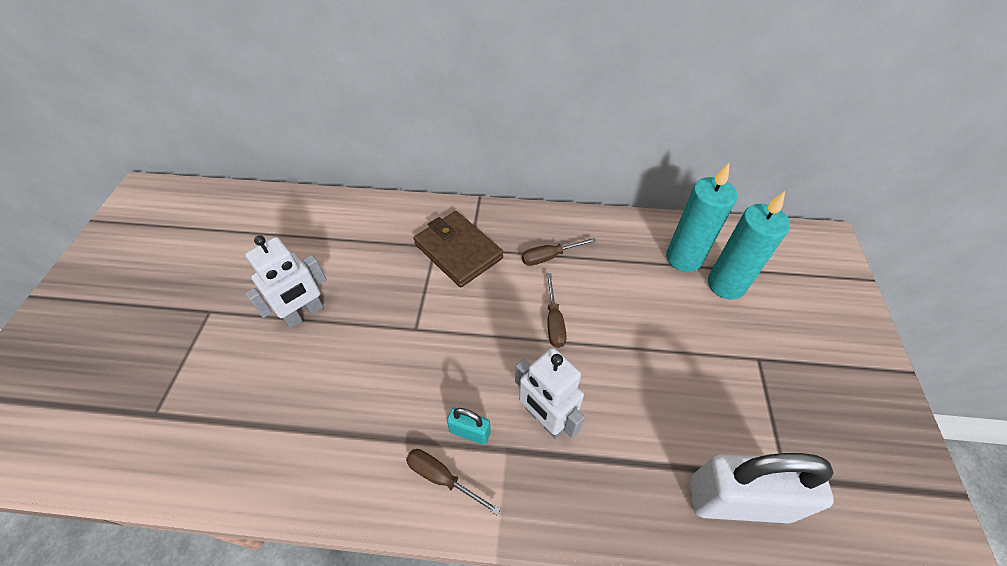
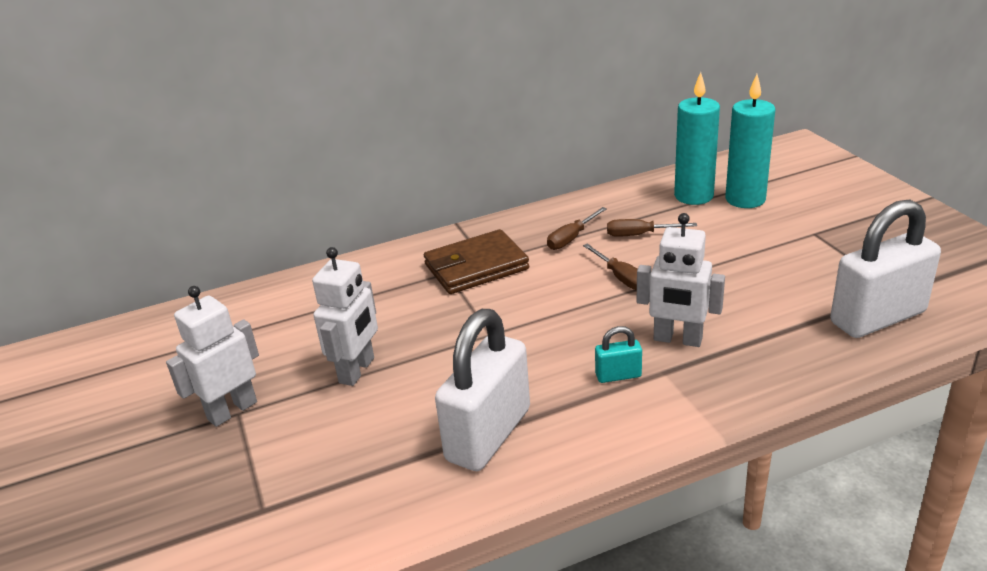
camera: 25 degrees left, 20 degrees down
(207, 307) = (232, 410): none -> white robot
(335, 436) = (488, 434): none -> white padlock
(442, 478) = (624, 414): brown screwdriver -> brown screwdriver (639, 235)
(458, 251) = (476, 267): brown wallet -> brown wallet turned 45 degrees counterclockwise

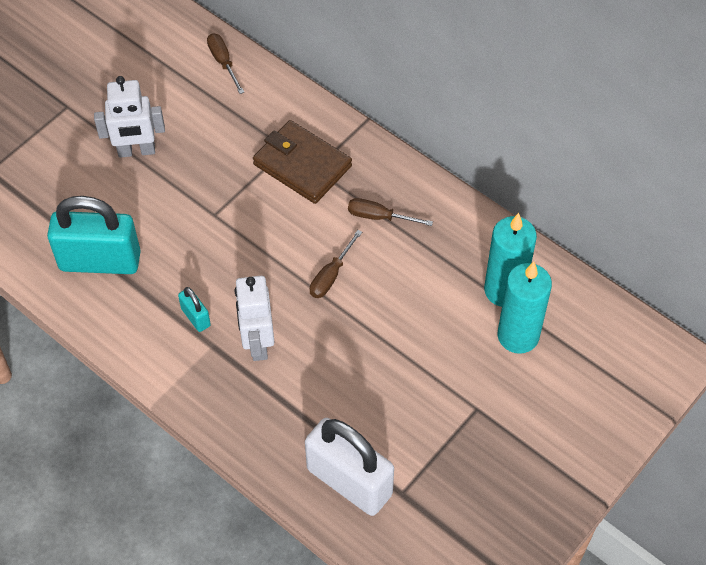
camera: 60 degrees right, 25 degrees up
(232, 410) = (67, 101): white robot -> none
(488, 434) = (100, 261): white padlock -> turquoise padlock
(639, 235) = (409, 267): brown screwdriver -> brown screwdriver (223, 62)

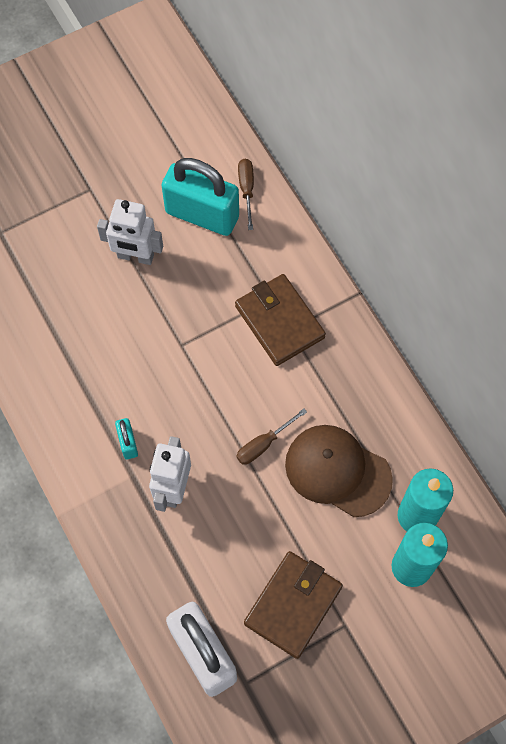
camera: 20 degrees right, 10 degrees up
(100, 261) = (64, 357): turquoise padlock -> turquoise padlock (202, 214)
(379, 217) = (330, 400): brown screwdriver -> none
(412, 276) = (337, 471): none -> brown cap
(419, 407) = (293, 605): none -> brown wallet

